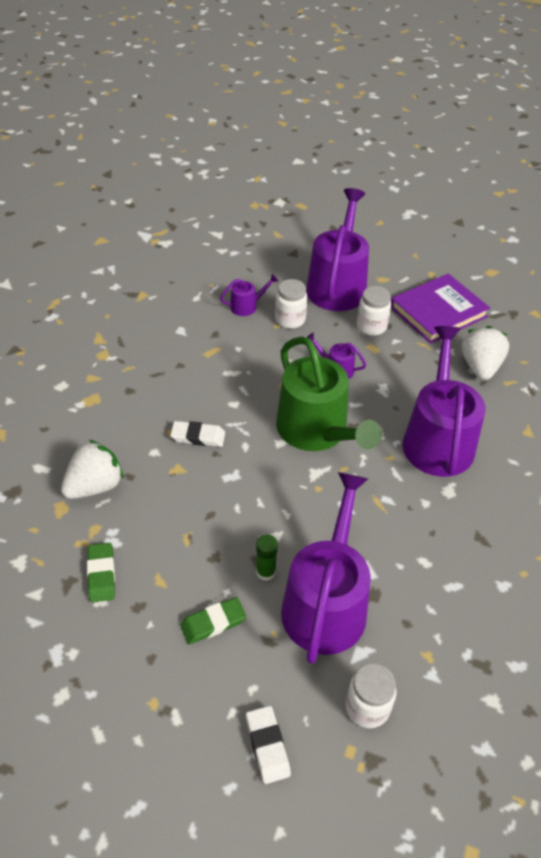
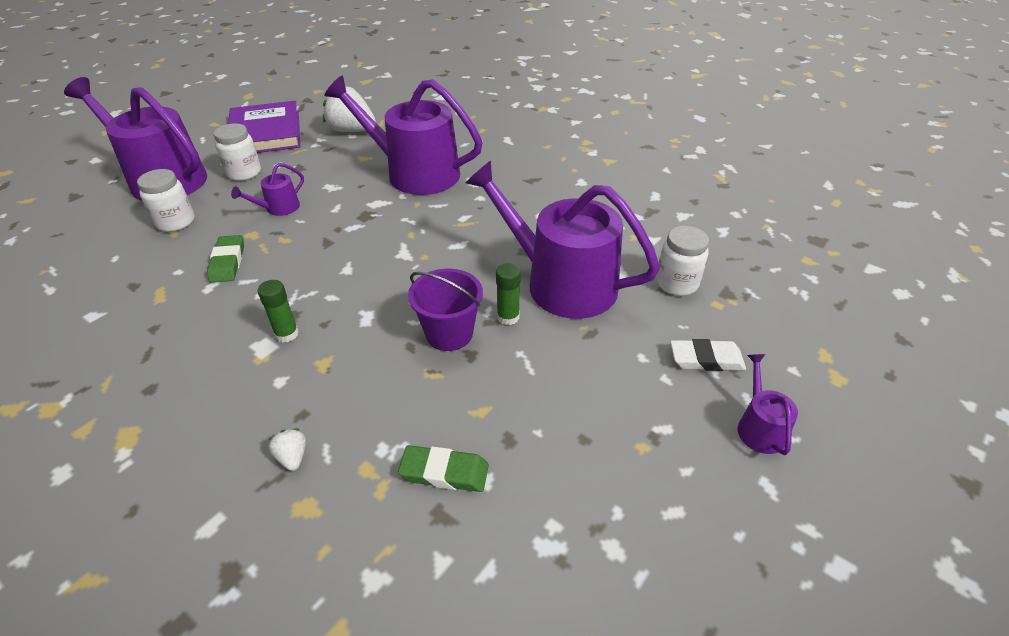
camera: 70 degrees left, 5 degrees down
(95, 486) = (292, 457): white strawberry -> white strawberry, size x0.44
(198, 436) = (287, 334): white eraser -> green glue stick
(213, 623) = (555, 372): green eraser -> green eraser (228, 262)
(232, 536) = (449, 333): none -> purple bucket
(247, 306) = (116, 249): purple watering can -> purple watering can (759, 427)
(316, 431) = (350, 240): green watering can -> none

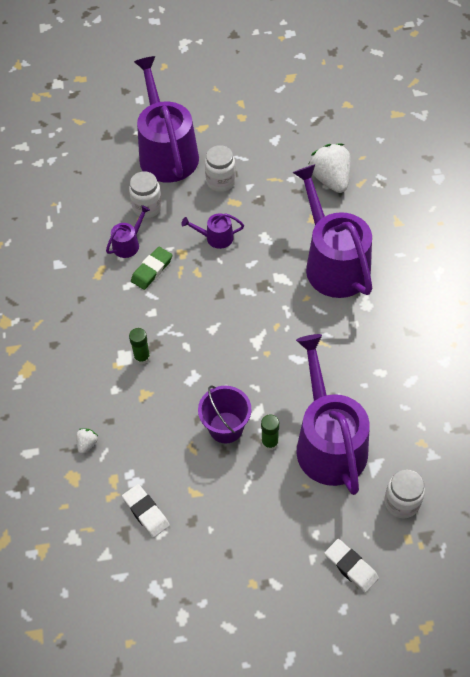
camera: 45 degrees right, 15 degrees up
(266, 133) = (268, 140): purple book -> none
(444, 472) = (146, 512): green eraser -> white eraser
(759, 427) = (326, 629): purple watering can -> purple watering can (128, 244)

